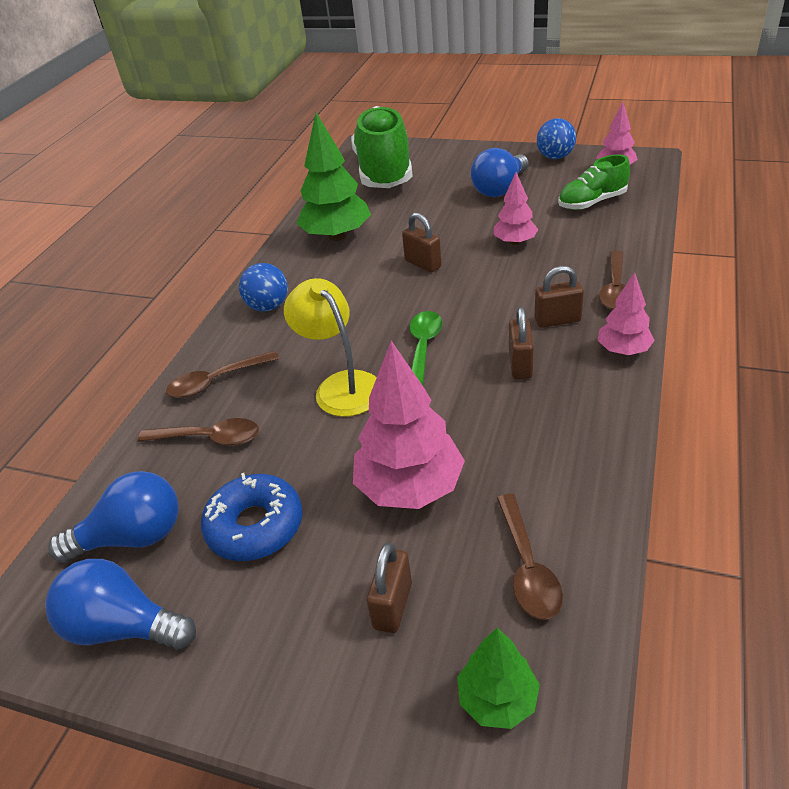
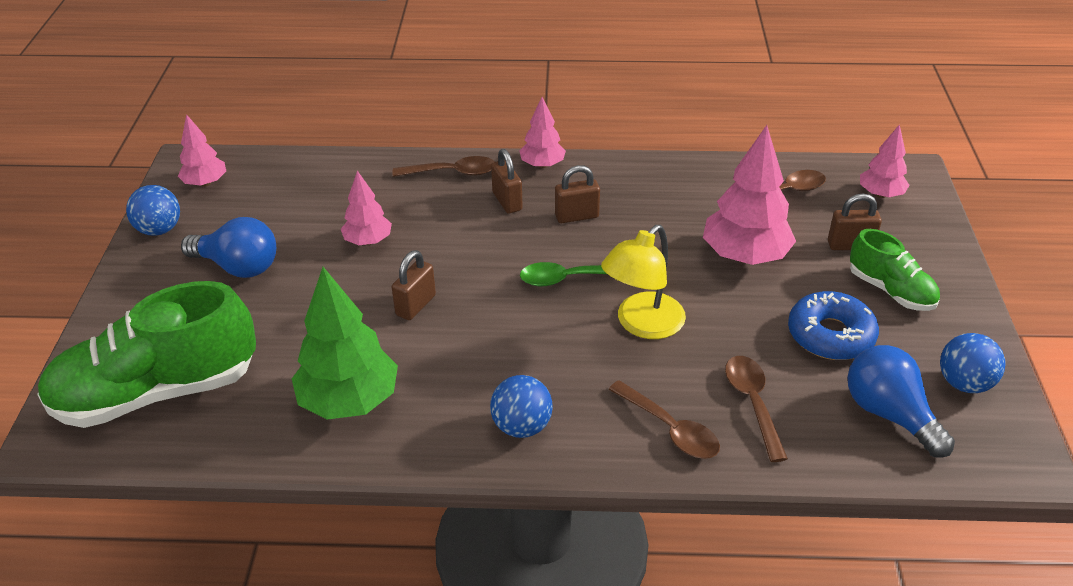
camera: 110 degrees left, 0 degrees up
(123, 627) = (964, 383): blue light bulb -> blue ball
(497, 699) = (880, 194): green tree -> pink tree
(592, 202) = (284, 195): green shoe -> green shoe (890, 290)

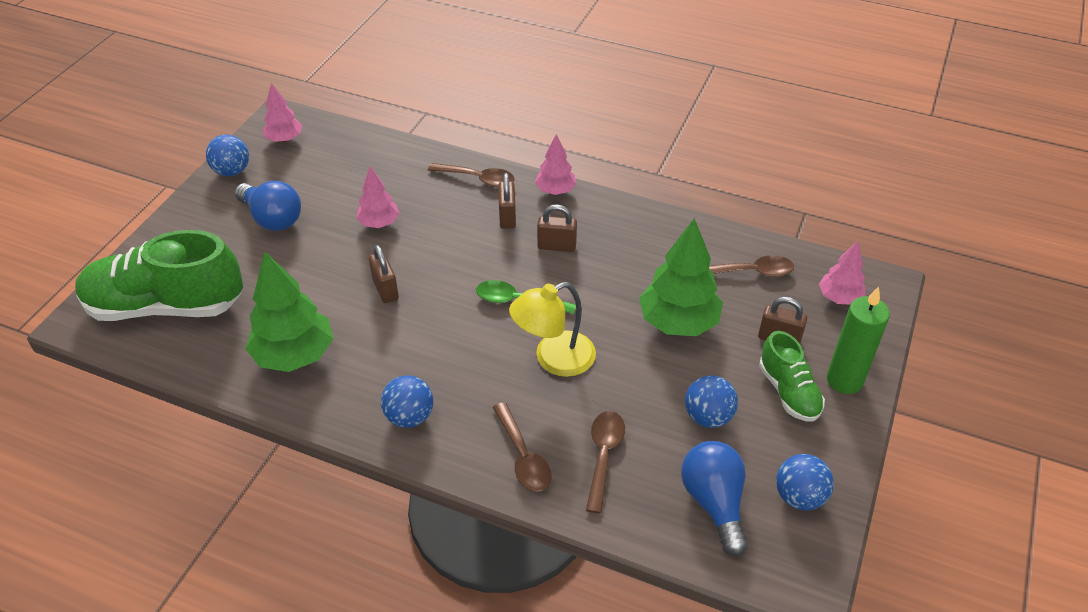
camera: 20 degrees right, 5 degrees up
(416, 305) = (385, 289): brown padlock -> brown padlock turned 75 degrees counterclockwise
(745, 256) = (678, 322): pink tree -> green tree
(830, 335) = (708, 417): blue donut -> blue ball
(934, 266) = (844, 380): none -> green candle

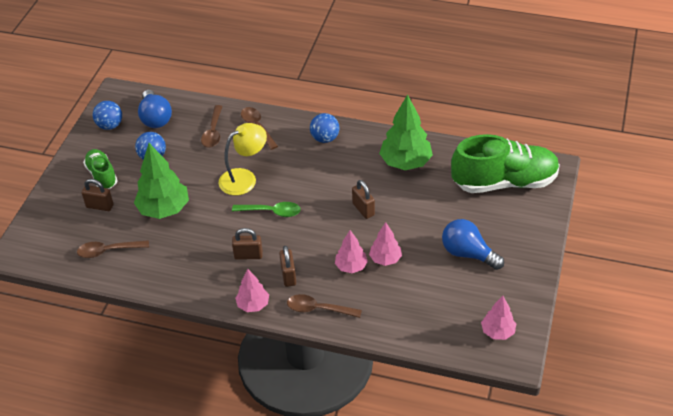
camera: 175 degrees right, 0 degrees up
(232, 171) = (523, 293): blue ball -> none
(839, 298) = (51, 239): pink tree -> pink tree (351, 266)
(844, 380) = (66, 186): green candle -> none

